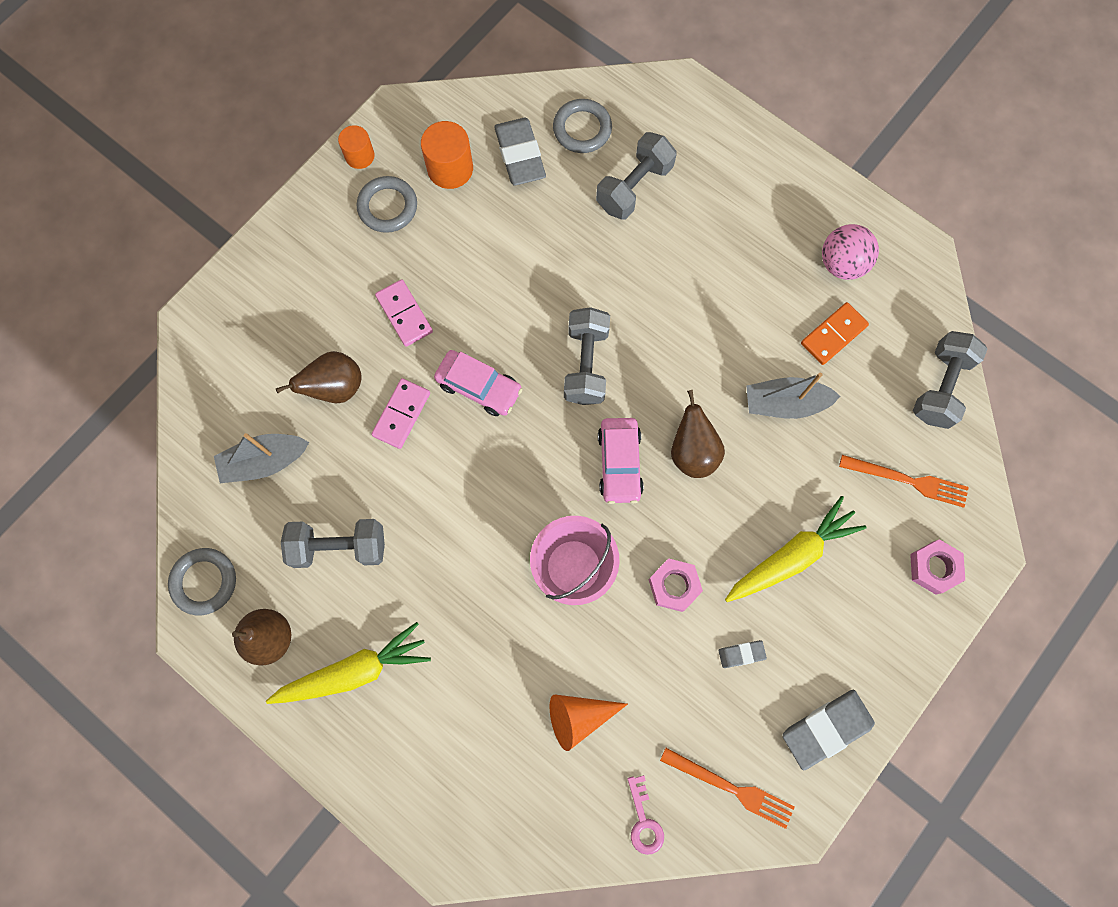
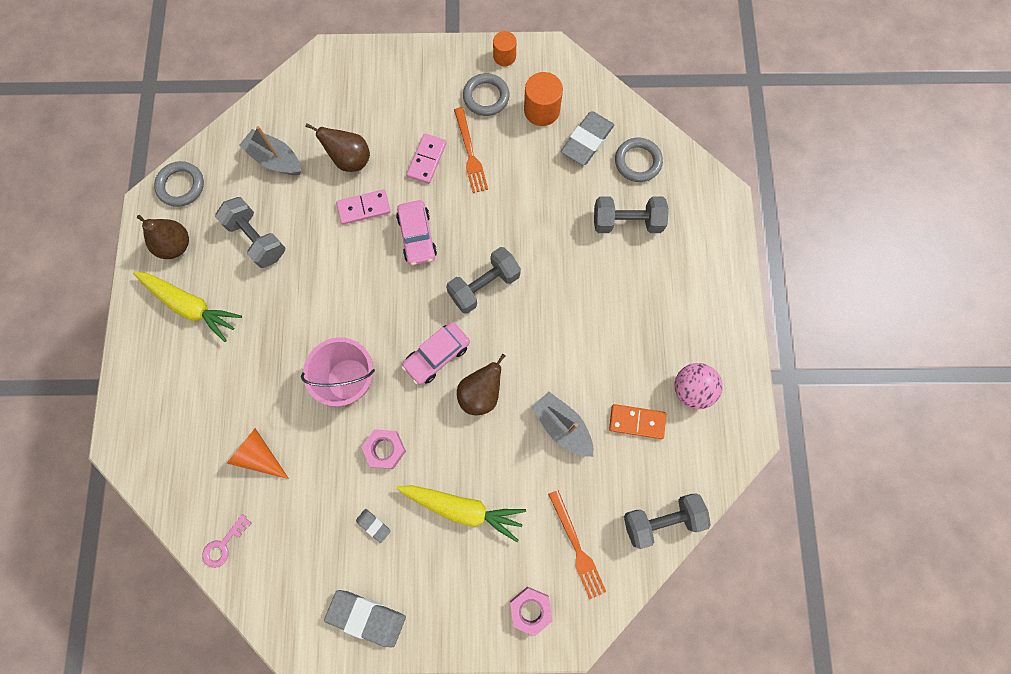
camera: 50 degrees right, 0 degrees up
(731, 788) = (283, 584): orange fork -> orange fork (470, 153)

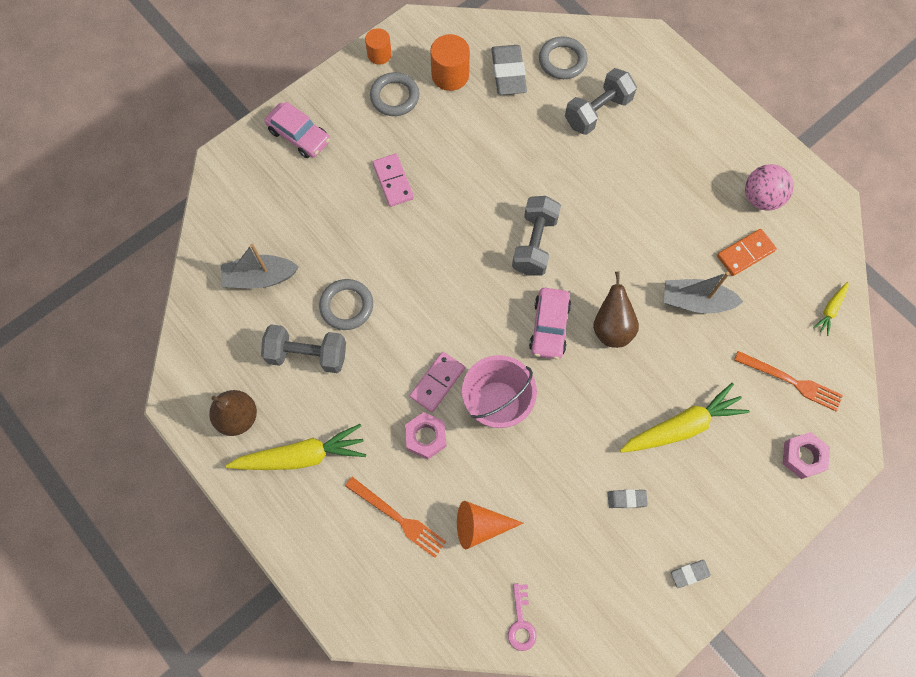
camera: 40 degrees left, 5 degrees down
(181, 186) = (193, 364): grey ring -> grey ring (346, 306)
(350, 160) = (327, 229): brown pear -> none
(364, 208) = (376, 259): pink domino -> pink domino (437, 382)
(366, 617) = (689, 574): grey eraser -> grey eraser, size x0.49
(385, 449) = (578, 433): pink nut -> pink nut (426, 437)
(417, 236) = (444, 247): pink car -> pink car (299, 135)
(470, 153) = (424, 150): orange fork -> orange fork (398, 518)
(662, 520) = (830, 310): grey dumbbell -> yellow carrot

